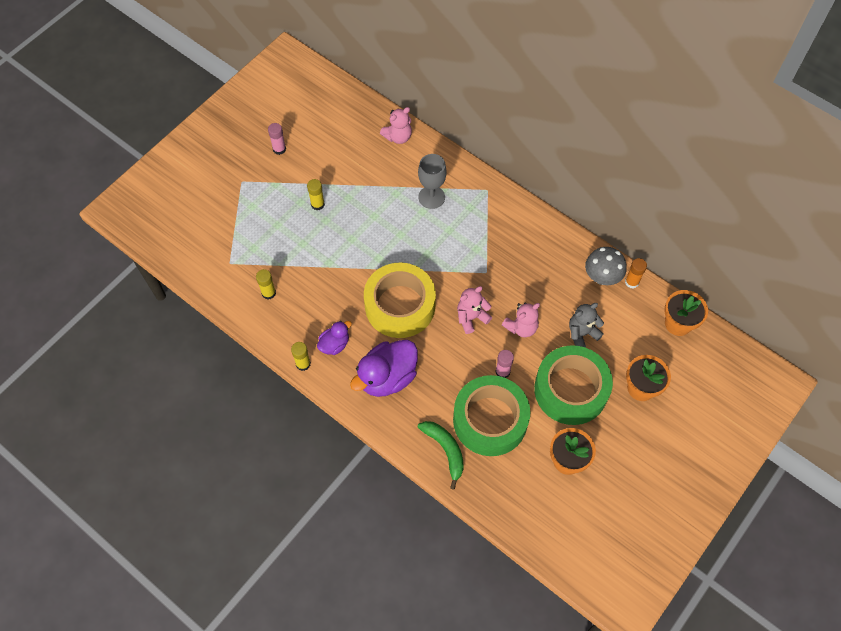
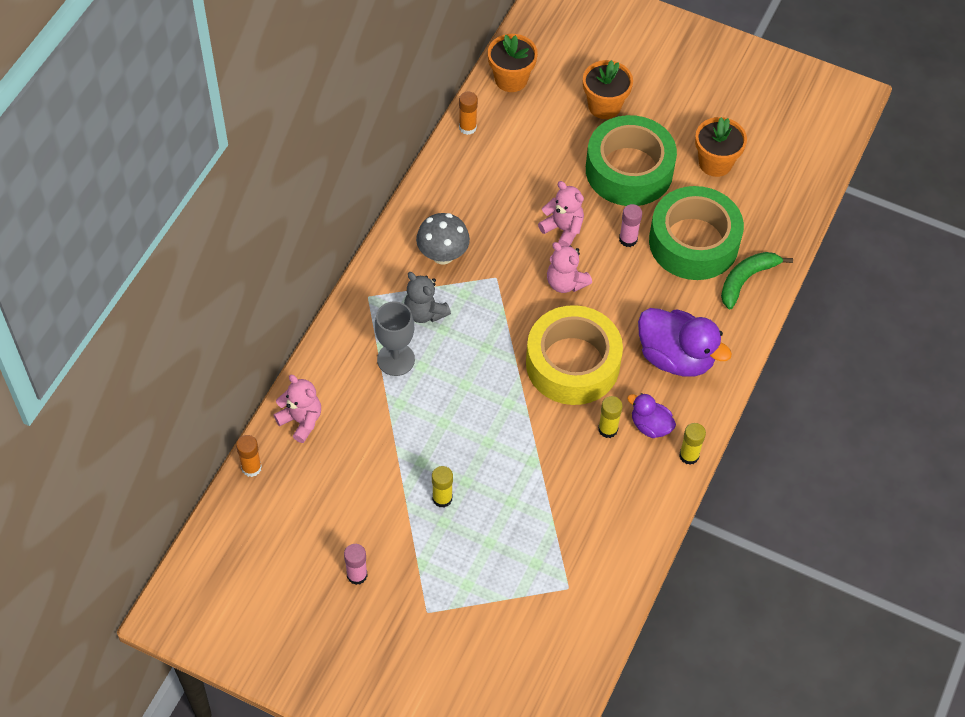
camera: 105 degrees left, 5 degrees down
(268, 293) = (600, 524): yellow glue stick -> yellow glue stick (608, 429)
(371, 106) = (251, 468): none -> orange glue stick
(582, 333) = (552, 168): grey teddy bear -> grey teddy bear (424, 312)
(602, 277) = (469, 157): grey mushroom -> grey mushroom (443, 255)

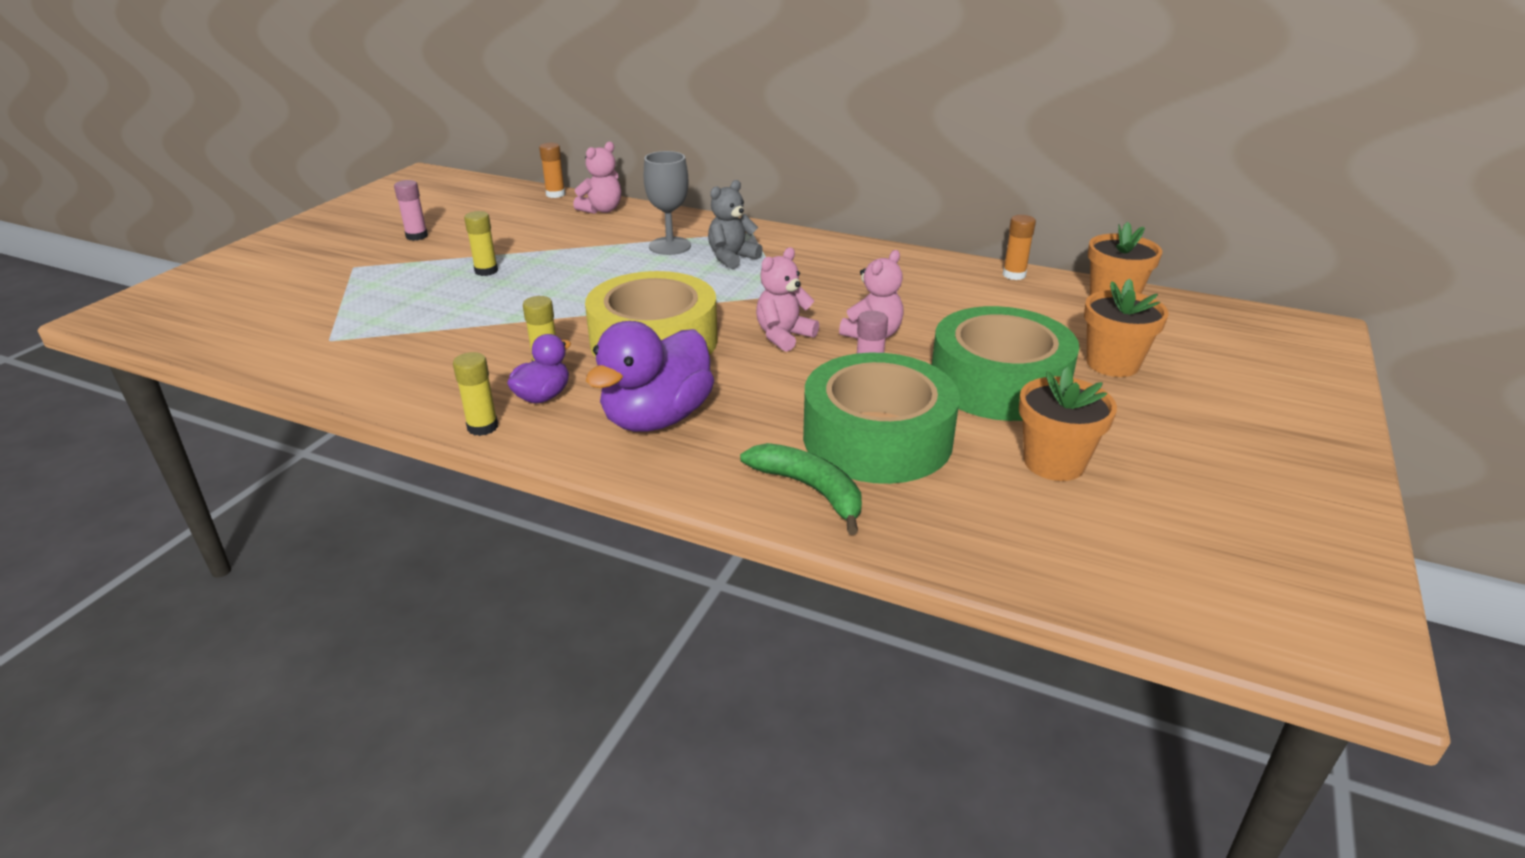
camera: 90 degrees right, 25 degrees down
(443, 255) = (814, 265): grey mushroom -> none

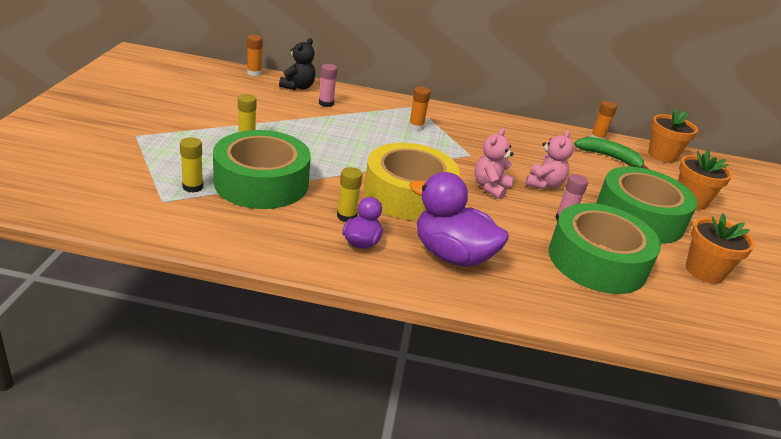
camera: 20 degrees left, 0 degrees up
(417, 236) = (169, 108): pink glue stick -> pink glue stick (326, 103)
(466, 322) = (261, 182): none -> green tape
(482, 427) = (336, 270): yellow glue stick -> yellow glue stick (193, 187)
(602, 210) = (298, 87): pink teddy bear -> black teddy bear
(657, 418) = (452, 255): purple duck -> purple duck turned 105 degrees clockwise
(670, 246) = (367, 117): grey goblet -> none
(732, 258) = (416, 127): grey teddy bear -> orange glue stick
(810, 490) = (583, 302): green banana -> green banana (609, 157)

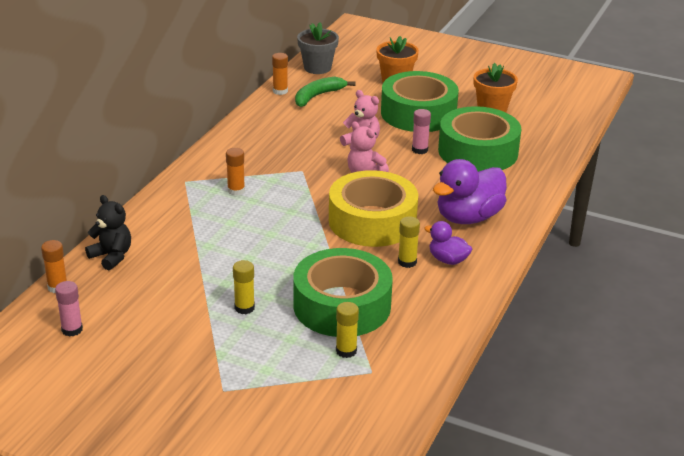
camera: 70 degrees left, 0 degrees up
(326, 103) = (164, 241): pink glue stick -> pink glue stick (72, 329)
(662, 155) = (317, 68): orange flower pot -> grey flower pot

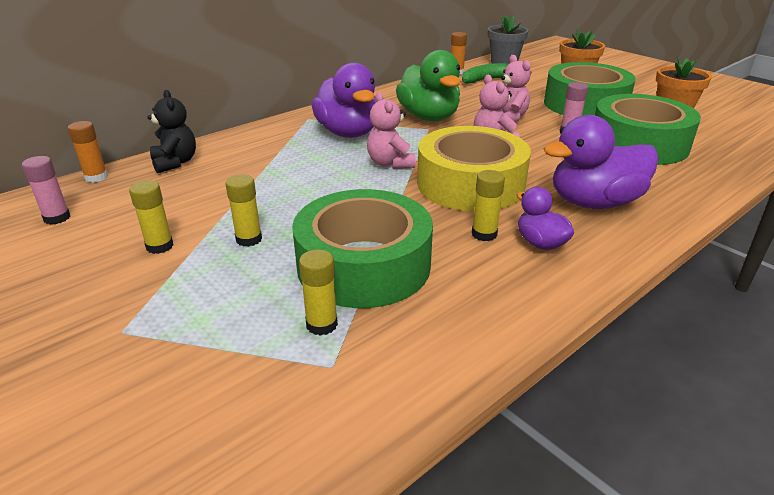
camera: 25 degrees right, 0 degrees up
(183, 330) = (159, 246): none -> yellow glue stick
(236, 190) = (348, 133): orange glue stick -> purple duck
(293, 157) = (429, 117): none -> green duck
(296, 215) = (390, 163): none -> pink teddy bear

